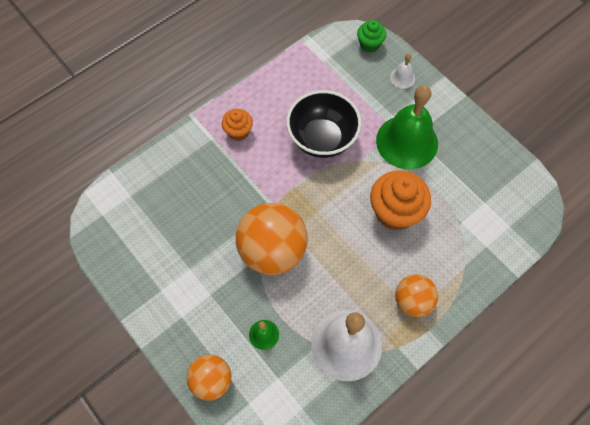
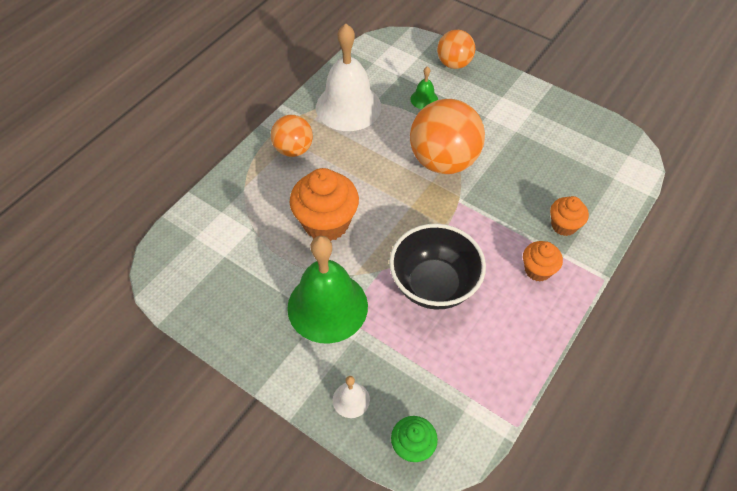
camera: 165 degrees right, 10 degrees down
(198, 162) = (564, 225): none -> orange cupcake

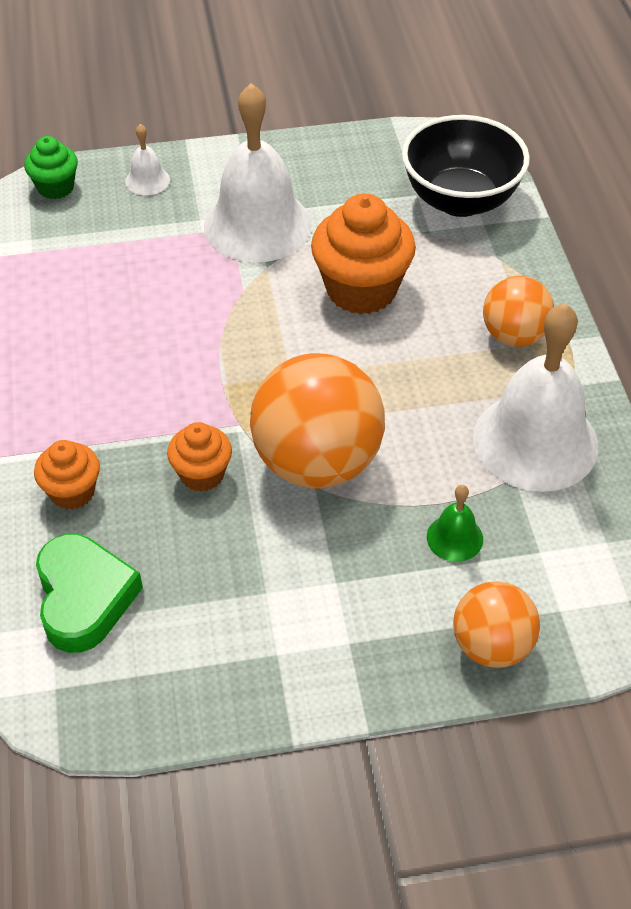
camera: 135 degrees right, 5 degrees down
(327, 306) = (257, 225): green bell -> white bell
(433, 285) = (170, 314): black bowl -> black bowl (460, 200)
(537, 270) = (62, 412): orange cupcake -> orange cupcake (202, 474)
(592, 178) = (84, 598): none -> green heart

